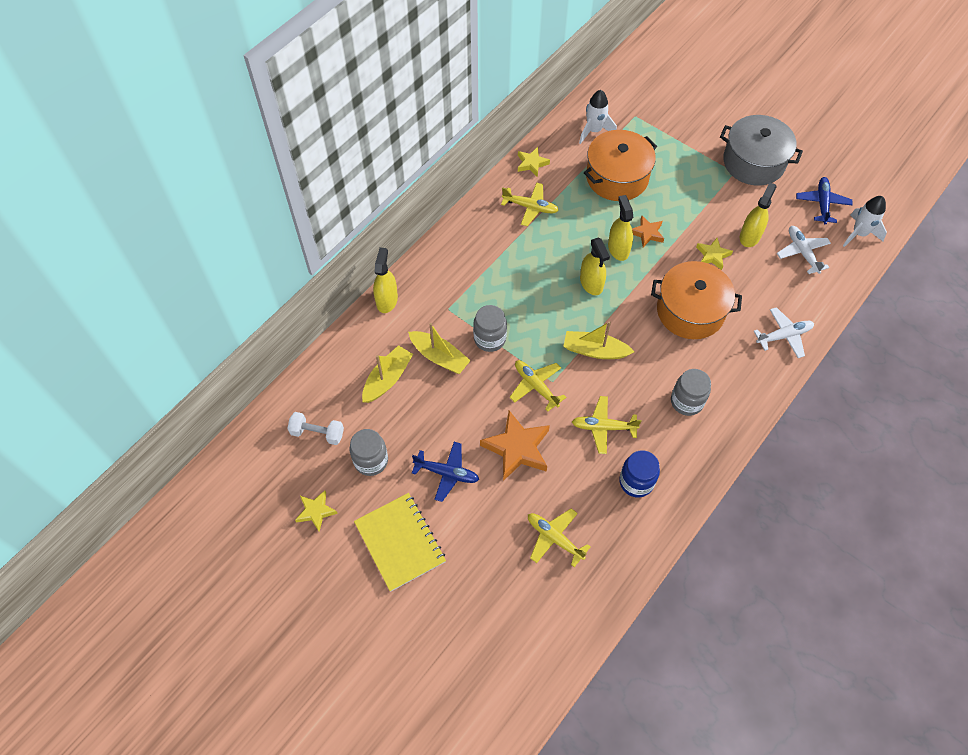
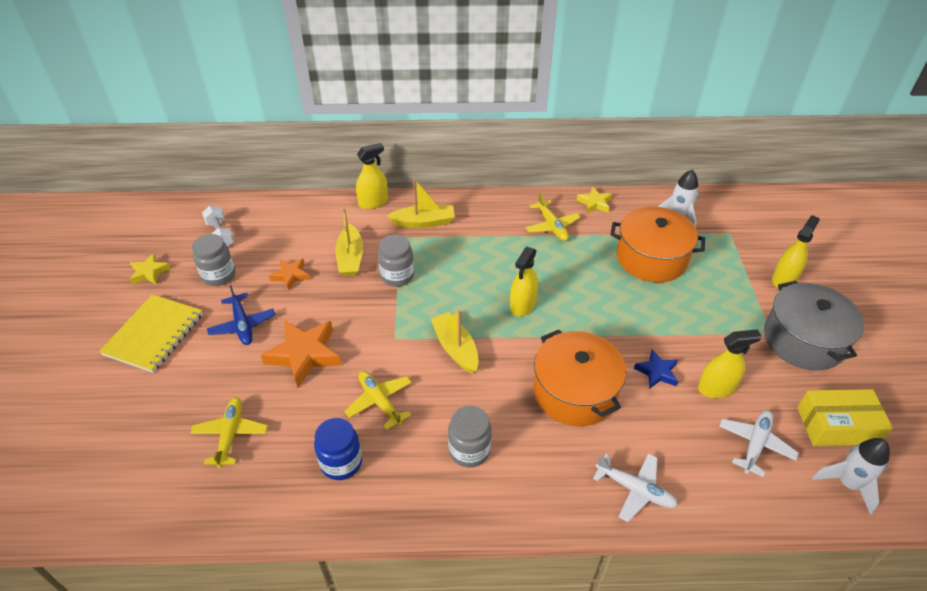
camera: 50 degrees right, 15 degrees down
(387, 379) = (302, 242): yellow boat -> yellow boat (424, 222)
(535, 386) = (379, 330): yellow plane -> none
(618, 249) = (579, 302): yellow spray bottle -> yellow spray bottle (784, 279)
(647, 233) = (620, 311): orange star -> orange star (291, 275)
(712, 255) = (657, 372): yellow star -> blue star
(822, 203) = (837, 425): blue plane -> yellow box

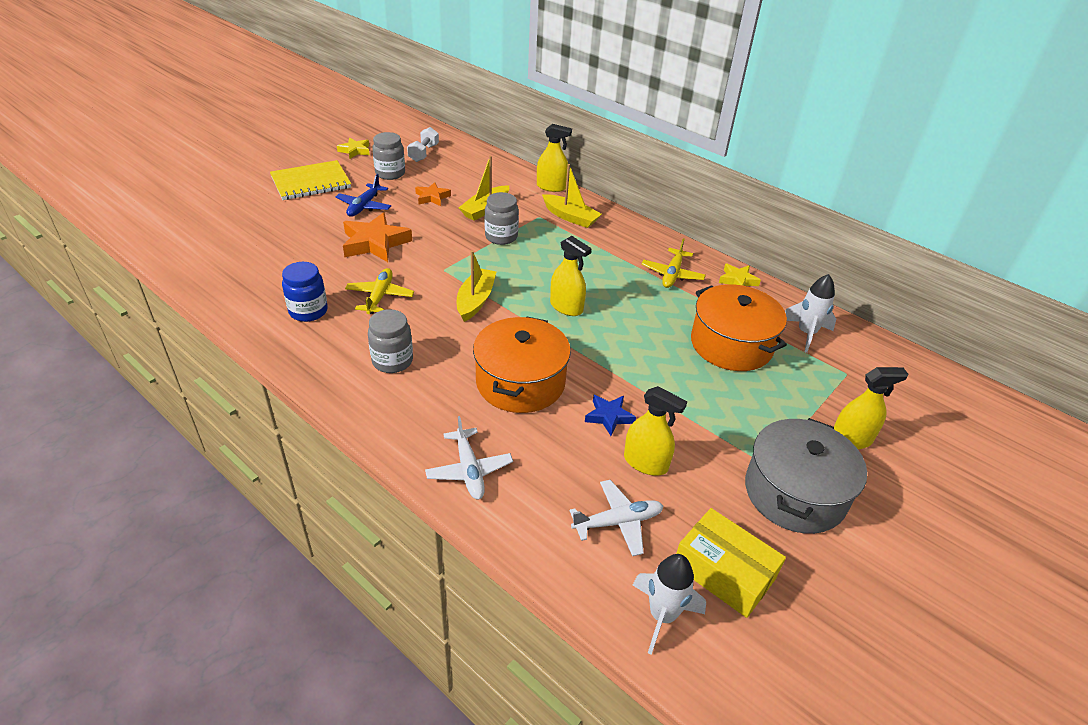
camera: 40 degrees right, 5 degrees down
(230, 434) = (274, 255): yellow plane -> none
(522, 305) = (566, 307): yellow spray bottle -> yellow spray bottle turned 120 degrees counterclockwise

